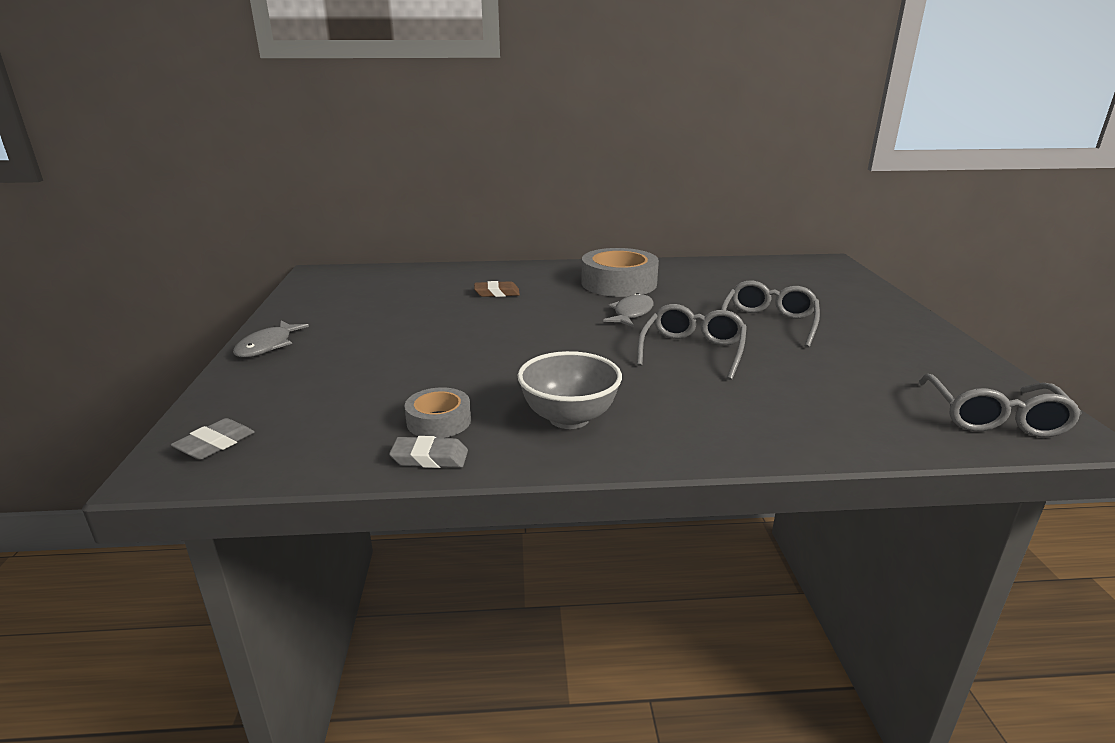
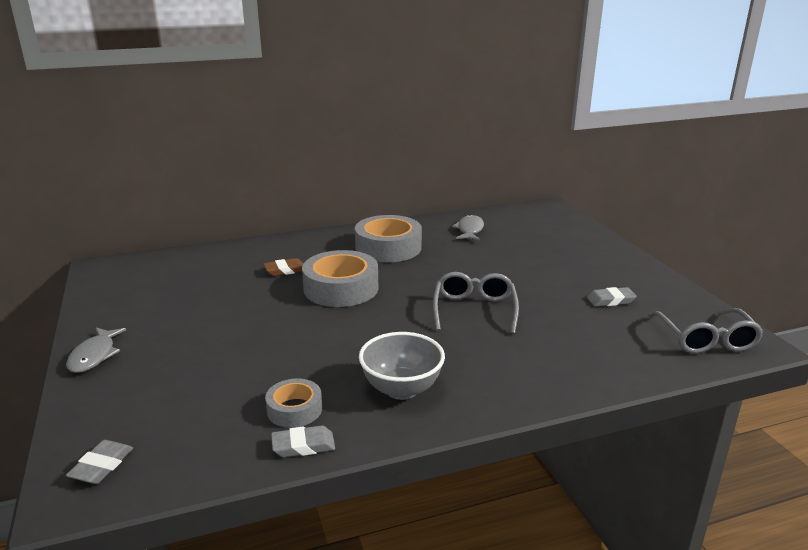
camera: 15 degrees left, 0 degrees up
(548, 315) = (341, 288): none -> grey tape
(631, 313) = (411, 278): grey fish -> grey fish (469, 230)
(768, 323) = (523, 275): grey glasses -> none
(872, 360) = (610, 300): none -> grey eraser

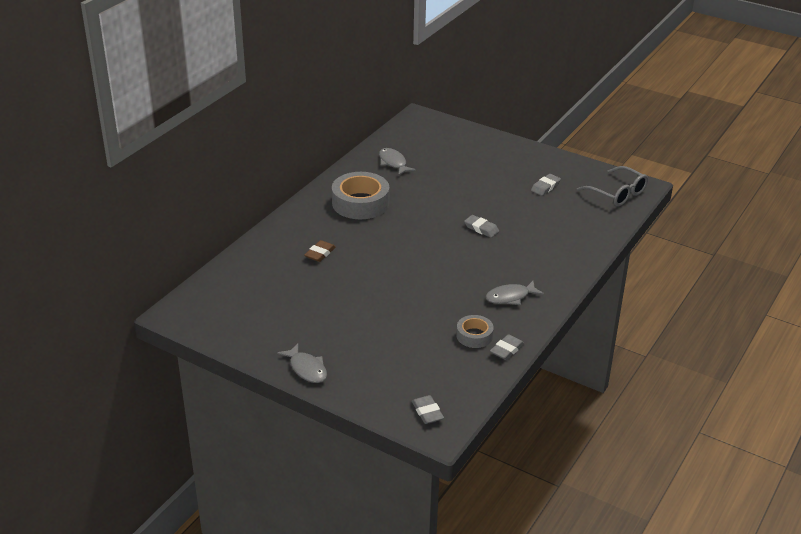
camera: 40 degrees left, 10 degrees up
(341, 288) = (380, 250): grey tape -> none
(401, 389) = (510, 297): grey bowl -> grey fish
(474, 310) = (481, 228): grey glasses -> grey eraser

